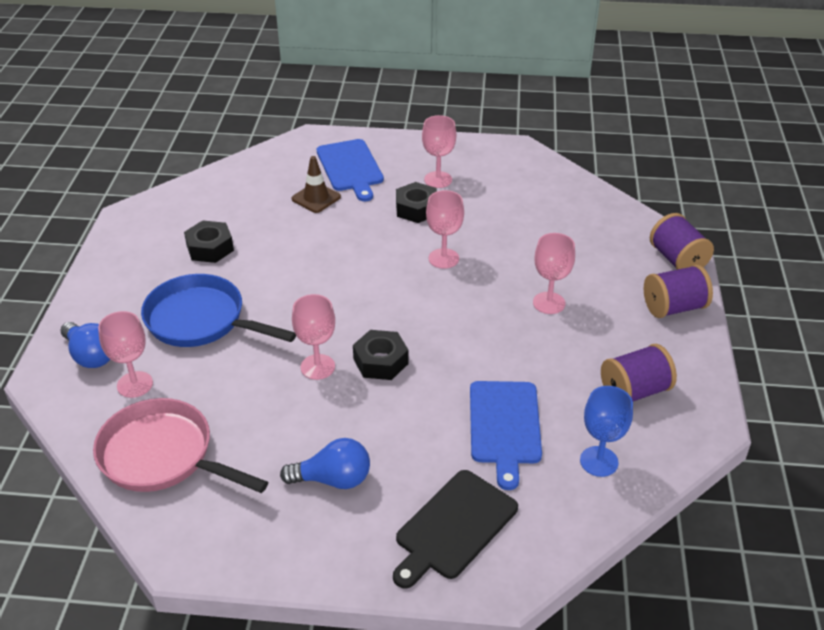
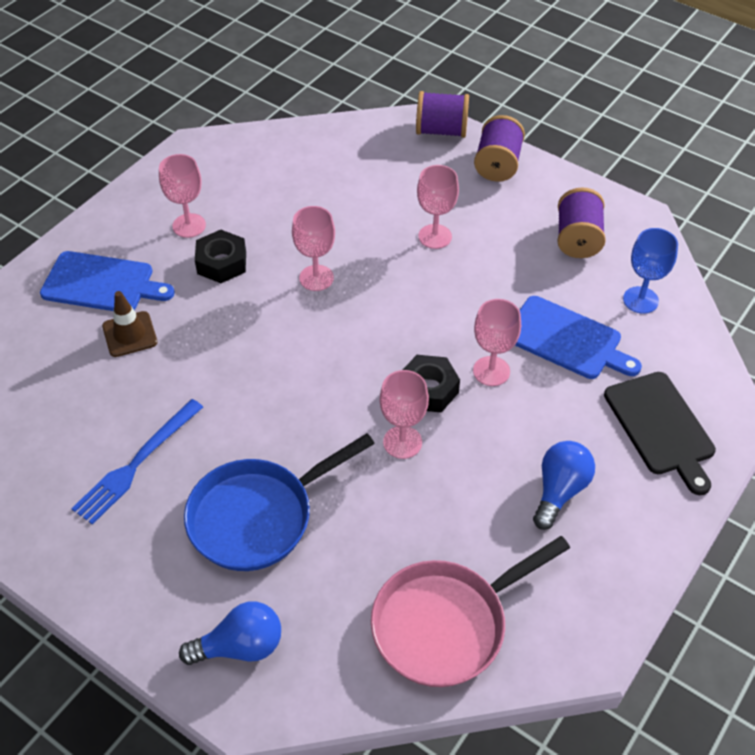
camera: 60 degrees left, 10 degrees up
(135, 384) = (320, 616): pink goblet -> pink goblet (491, 371)
(210, 248) = (136, 463): black nut -> blue fork

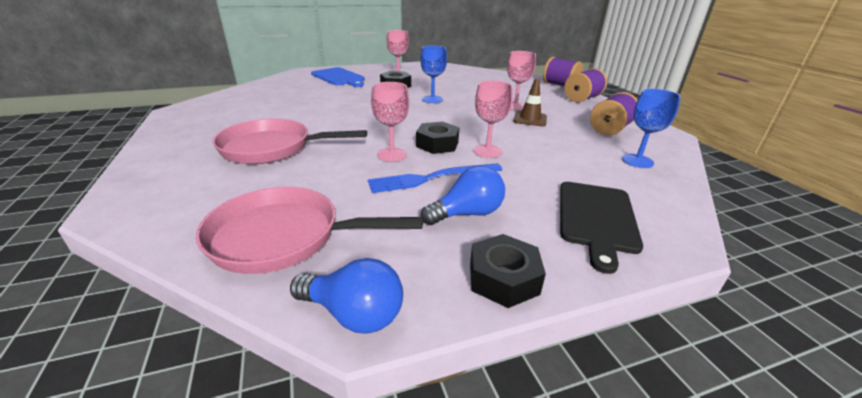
camera: 35 degrees right, 20 degrees down
(130, 334) = (325, 89): brown traffic cone -> brown traffic cone (530, 119)
(136, 463) = (258, 115): blue fork -> blue fork (431, 178)
(240, 646) = (167, 185): blue light bulb -> blue light bulb (354, 314)
(258, 516) = (272, 148): blue pan -> pink pan
(316, 278) = (432, 99): pink goblet -> blue goblet
(567, 340) = (558, 157): blue cutting board -> none
(645, 548) = (503, 278): none -> black nut

